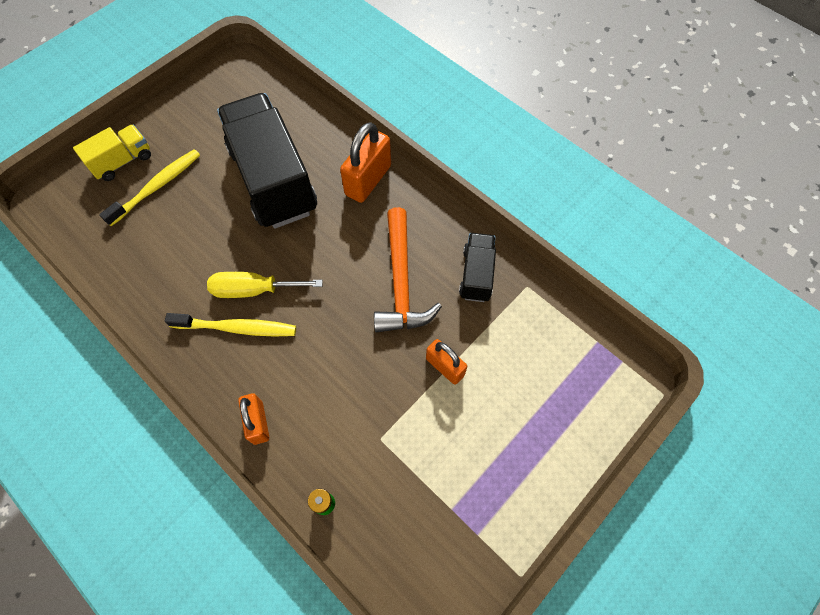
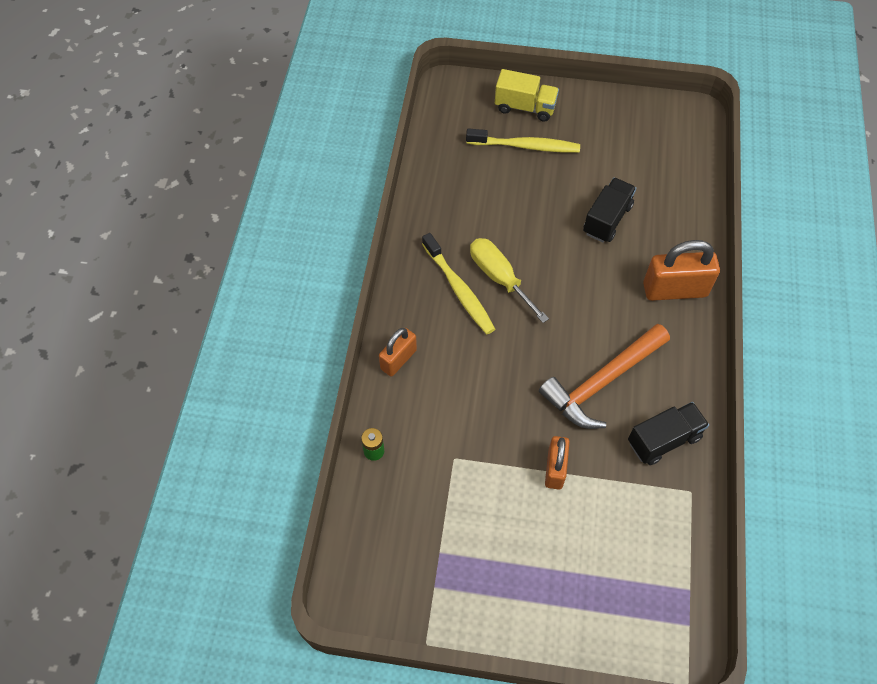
camera: 55 degrees right, 5 degrees down
(273, 180) = (607, 219): black truck -> black truck, size x0.48

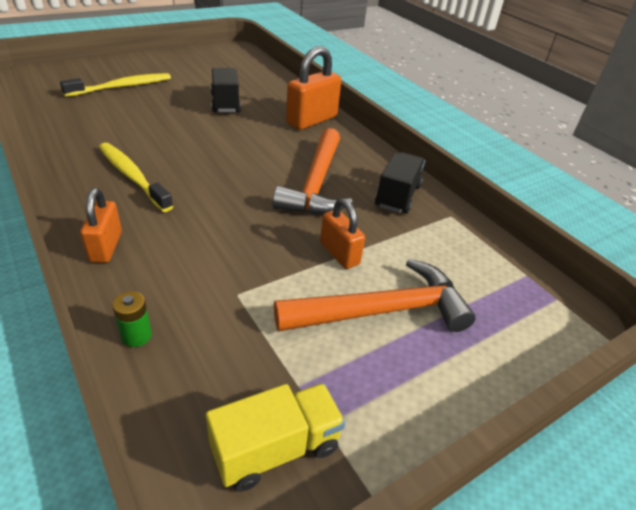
camera: 45 degrees left, 20 degrees down
(459, 289) = (132, 176): yellow toothbrush -> yellow toothbrush turned 150 degrees counterclockwise
(499, 278) = (166, 157): yellow screwdriver -> none
(525, 107) = (104, 70): yellow truck -> yellow truck (275, 448)
(539, 538) = (381, 311): none -> orange hammer

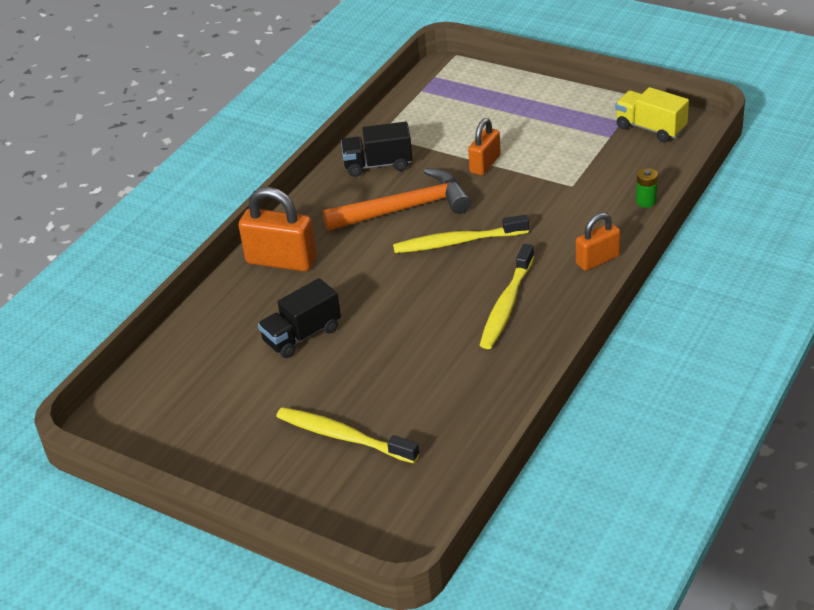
camera: 110 degrees left, 0 degrees up
(239, 188) = (457, 242): none -> yellow toothbrush
(381, 311) = (522, 130): orange hammer -> none

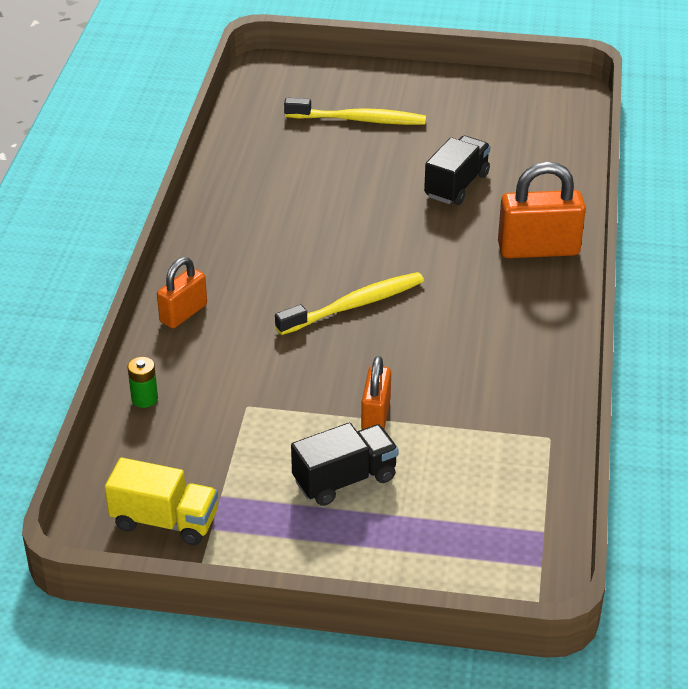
camera: 155 degrees right, 0 degrees up
(378, 165) = (517, 388): black truck -> black truck (345, 479)
(405, 209) = (441, 334): orange hammer -> none
(506, 304) = (265, 249): yellow toothbrush -> none

